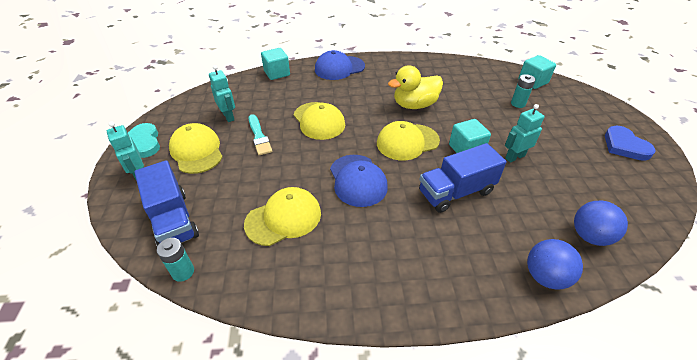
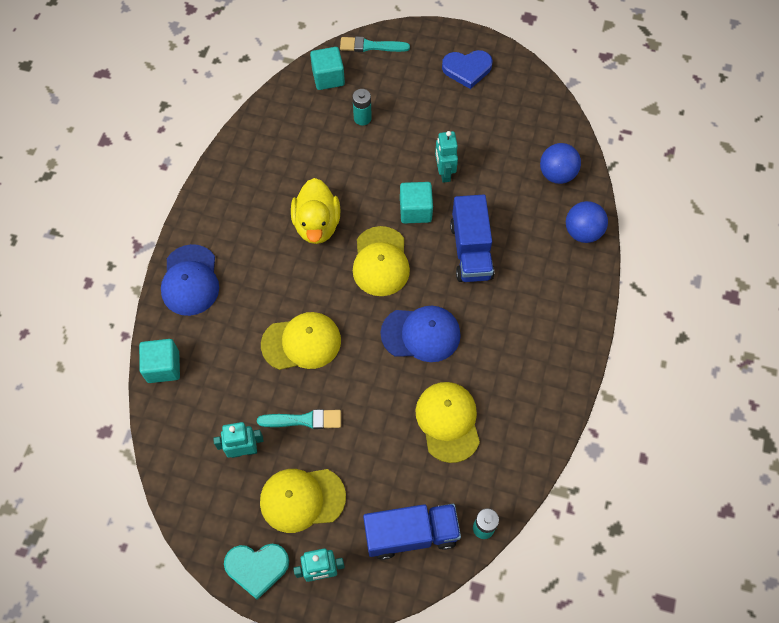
camera: 70 degrees left, 20 degrees up
(581, 93) = (371, 46): none -> turquoise brush

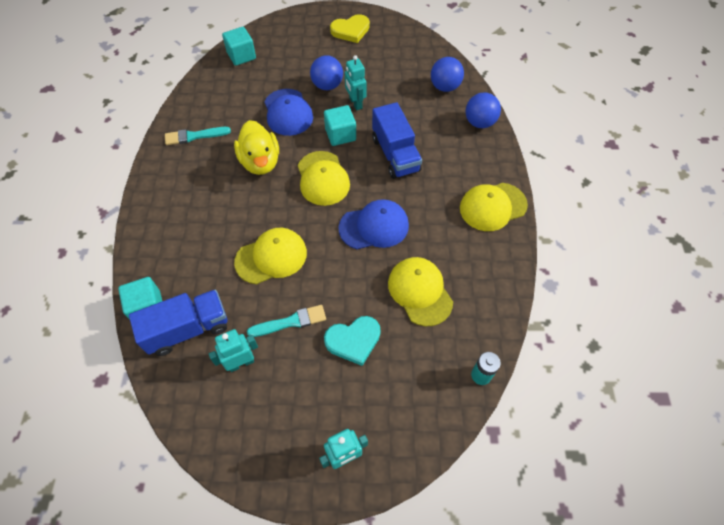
camera: 15 degrees left, 5 degrees down
(190, 280) = (158, 229): blue cap -> blue cap (288, 112)
(257, 568) = (280, 470): turquoise heart -> turquoise heart (353, 340)
(302, 499) = (307, 393): yellow cap -> yellow cap (492, 206)
(362, 118) = (277, 78): turquoise battery -> none
(371, 46) = (270, 29): turquoise brush -> turquoise brush (194, 136)
(411, 534) = (418, 398): blue truck -> blue truck (188, 329)
(418, 141) = (327, 85): none -> blue ball
(467, 69) = (351, 30): blue heart -> yellow heart

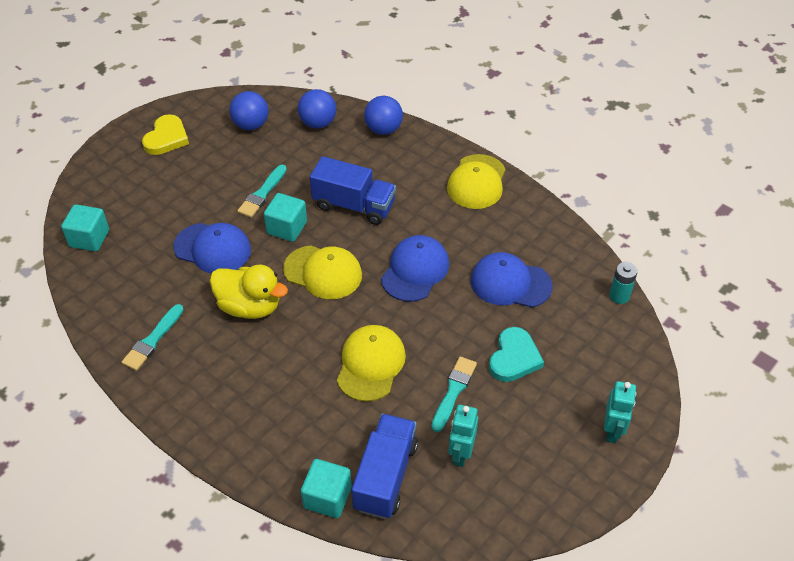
camera: 50 degrees left, 10 degrees down
(327, 85) = (215, 199): blue ball -> blue ball (251, 125)
(355, 103) = (262, 193): turquoise robot -> turquoise brush
(420, 292) = (510, 283): yellow cap -> blue cap

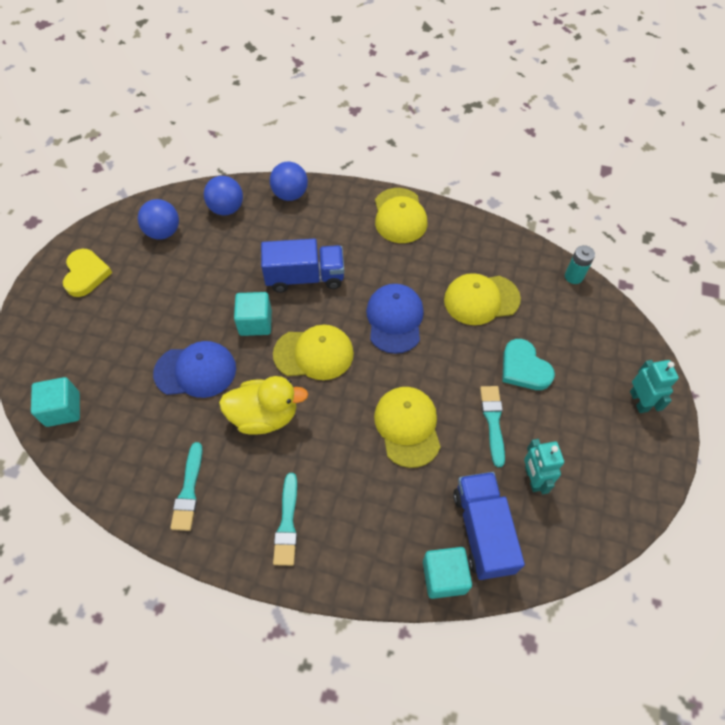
camera: 25 degrees left, 10 degrees up
(262, 193) = (213, 297): turquoise brush -> turquoise brush (287, 523)
(510, 283) = (481, 299): blue cap -> yellow cap
(514, 358) = (524, 368): turquoise heart -> turquoise heart turned 150 degrees clockwise

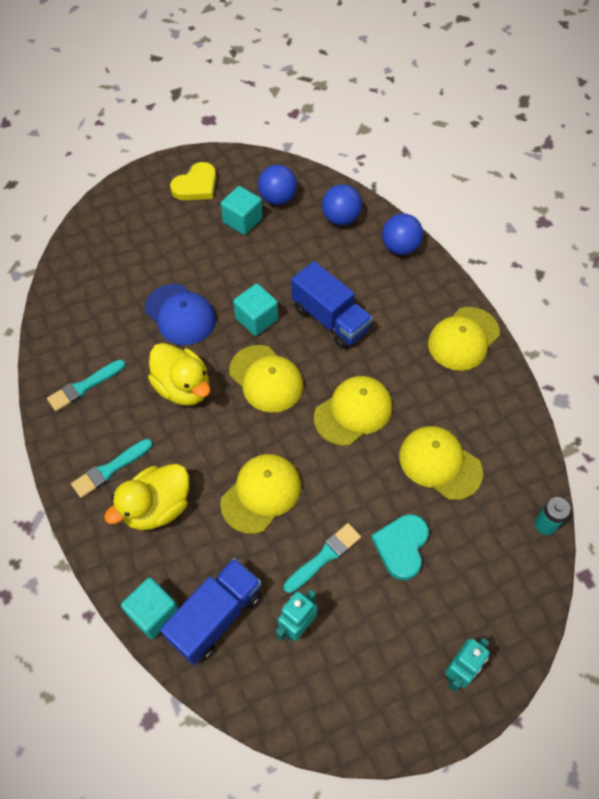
camera: 50 degrees right, 0 degrees up
(63, 409) = (81, 263): turquoise cube -> turquoise cube (242, 220)
(354, 510) = (157, 507): none -> yellow duck
(395, 319) = (353, 412): blue cap -> yellow cap

